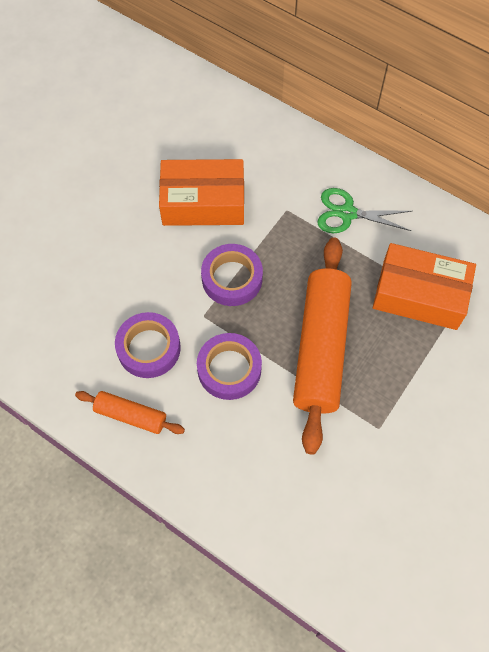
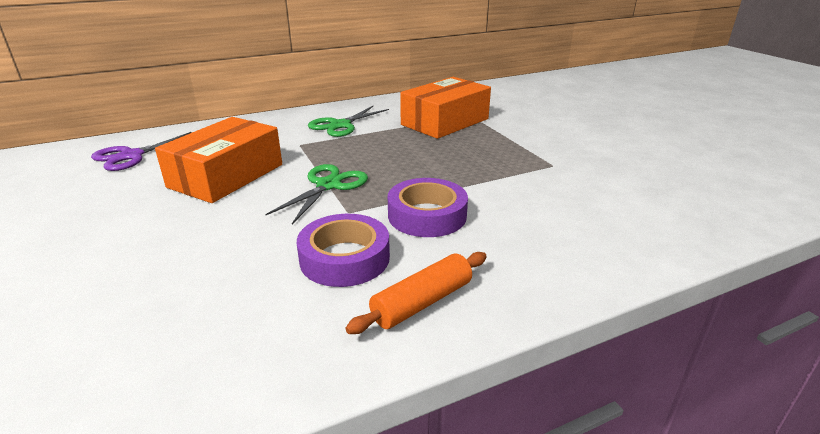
camera: 60 degrees left, 35 degrees down
(192, 116) = (131, 156): none -> purple scissors
(232, 278) = (328, 185): purple tape -> green scissors
(321, 348) = (452, 166): orange rolling pin -> none

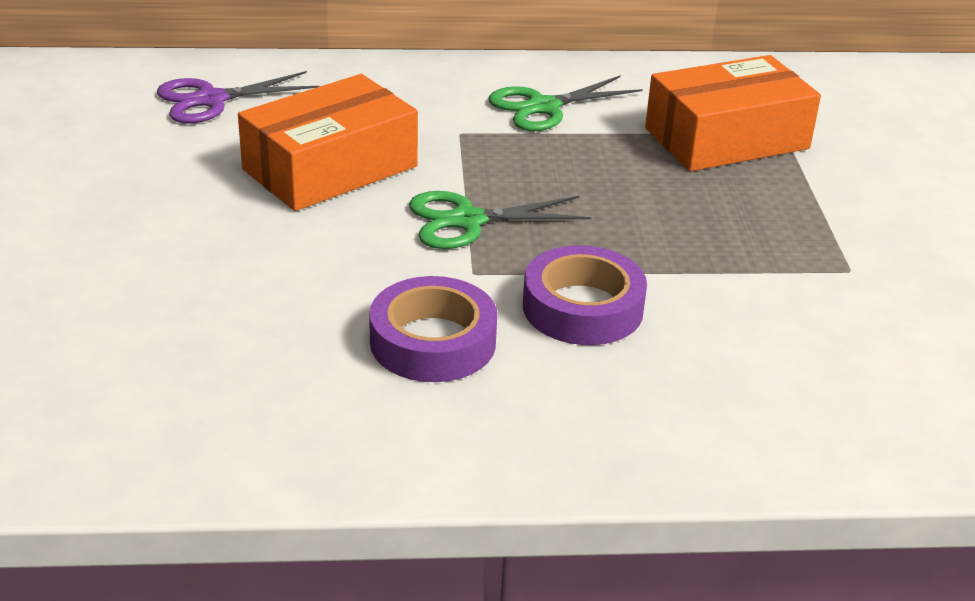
camera: 20 degrees right, 5 degrees up
(328, 185) = (467, 220): green scissors -> green scissors turned 150 degrees counterclockwise
(422, 302) = (498, 428): orange rolling pin -> none

